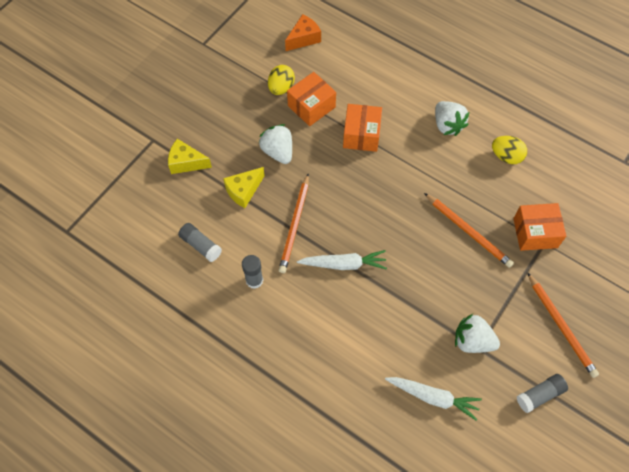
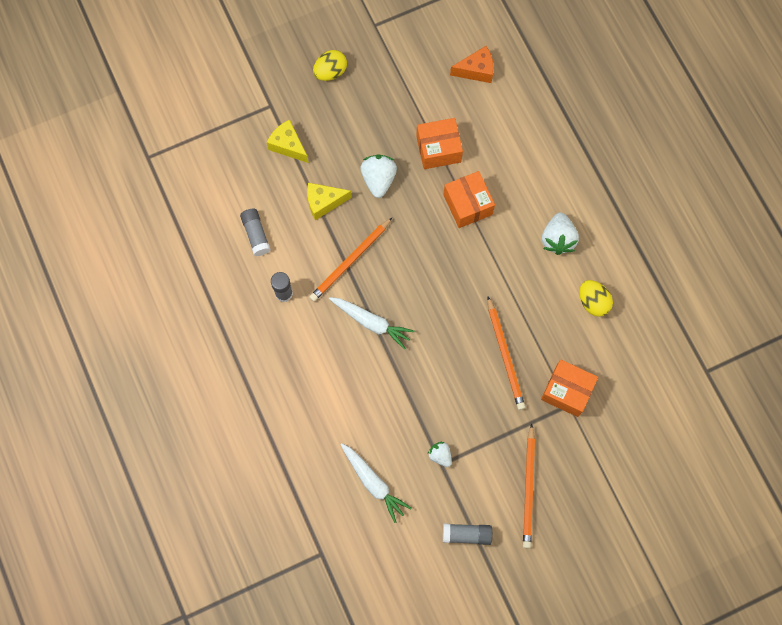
camera: 30 degrees right, 10 degrees up
(281, 88) = (421, 114): yellow egg -> yellow egg (330, 72)
(361, 135) = (468, 204): orange box -> orange box turned 60 degrees counterclockwise
(472, 341) = (440, 455): white strawberry -> white strawberry, size x0.59

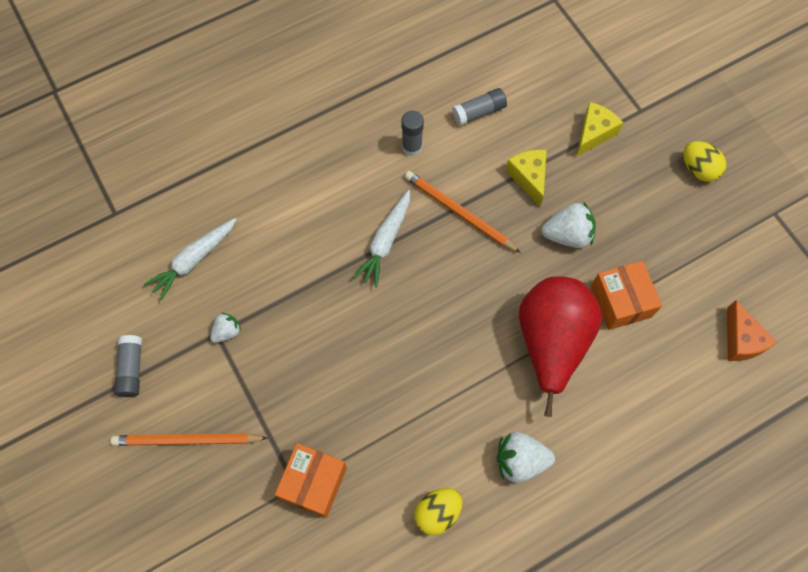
camera: 85 degrees right, 5 degrees down
(468, 204) = (551, 342): orange box -> red pear
(505, 355) = (356, 401): orange pencil -> none

